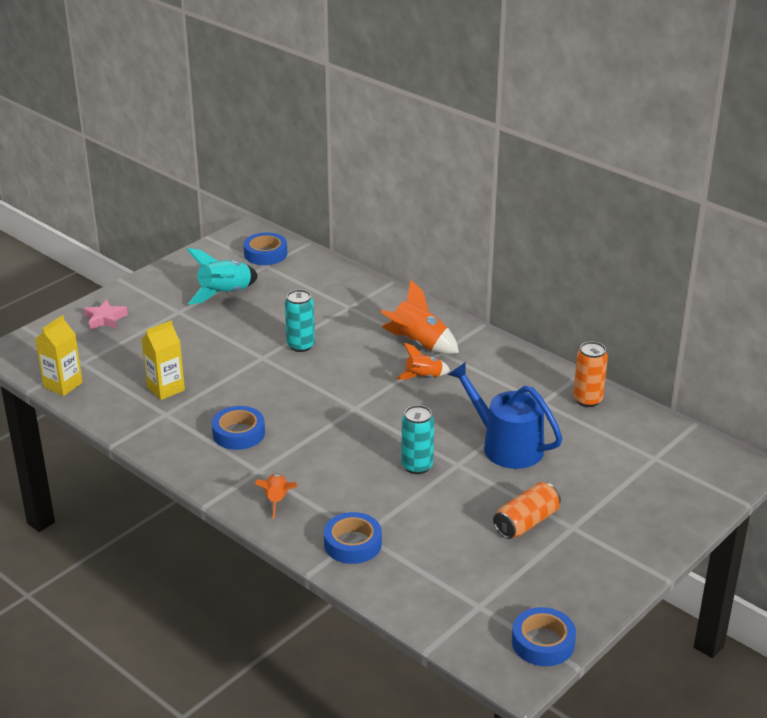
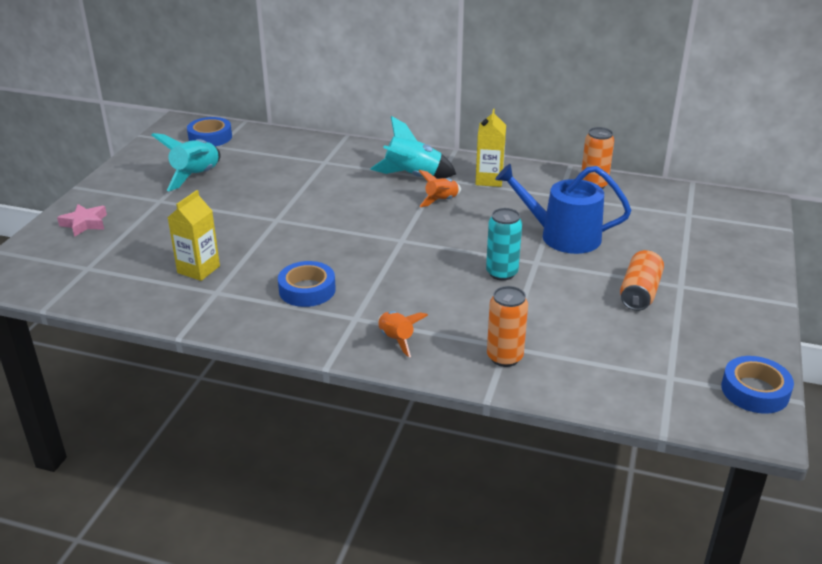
camera: 25 degrees left, 0 degrees up
(63, 385) = (80, 293): yellow carton -> yellow carton (489, 180)
(300, 345) = (305, 201): turquoise can -> none
(352, 544) = (504, 357): blue tape -> orange can
(418, 344) = (413, 176): orange rocket -> turquoise rocket

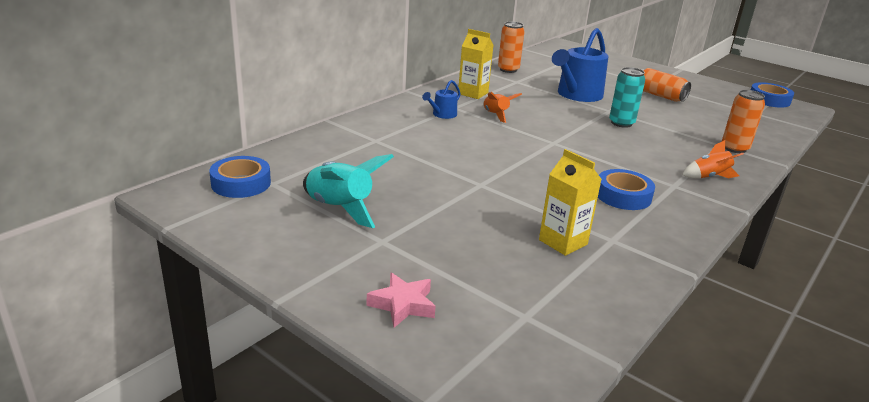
camera: 70 degrees left, 5 degrees down
(413, 176) = (442, 114): turquoise rocket -> blue watering can

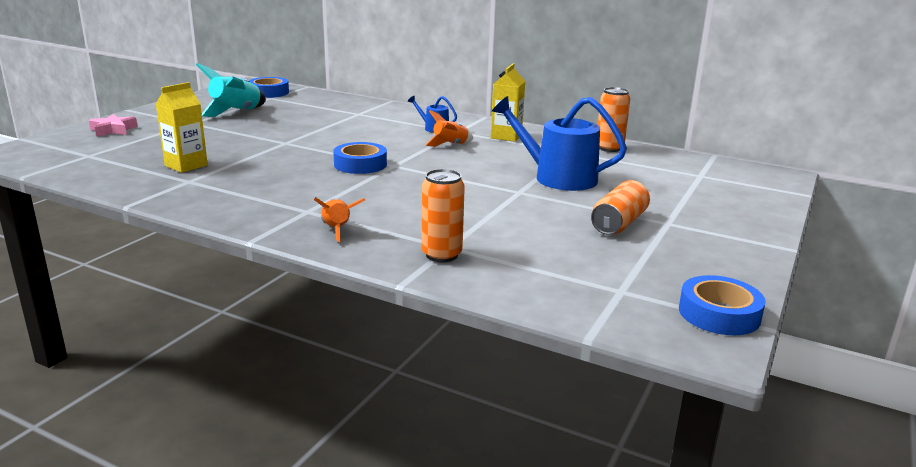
camera: 80 degrees right, 5 degrees down
(621, 123) = (478, 196): turquoise can -> none
(623, 196) = (276, 188): blue tape -> blue tape (360, 164)

